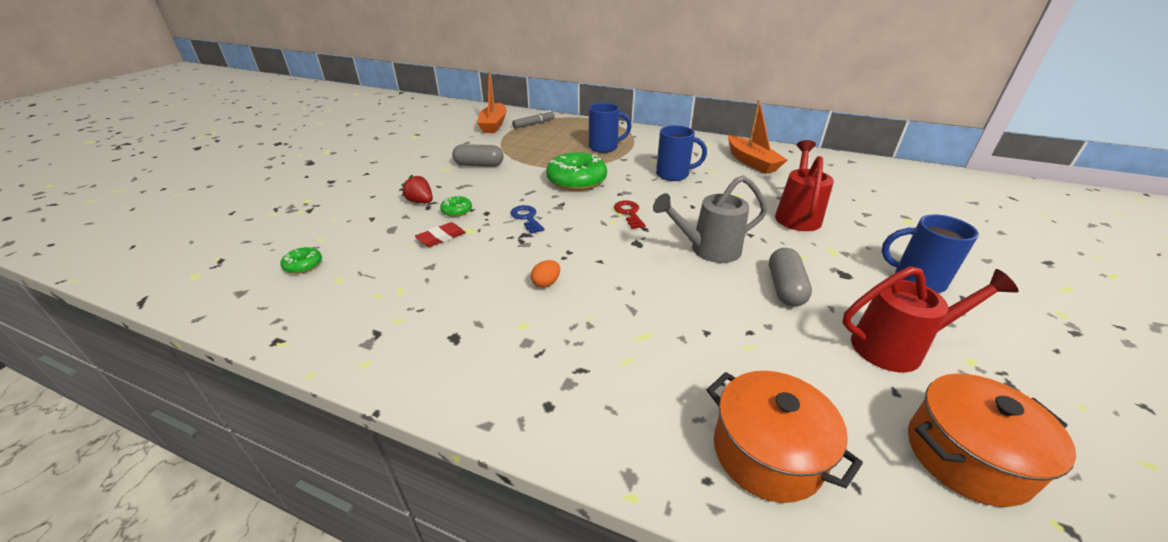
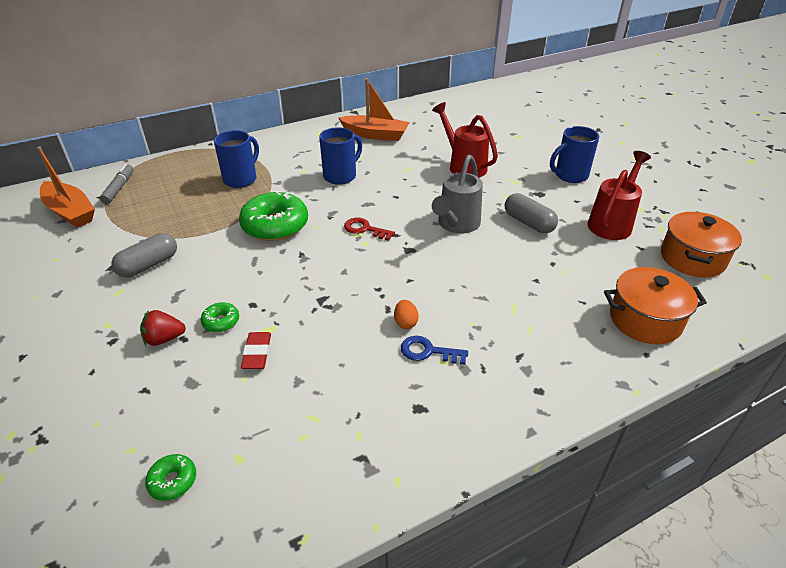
camera: 50 degrees left, 5 degrees up
(527, 218) = (296, 285): blue key -> blue key (428, 351)

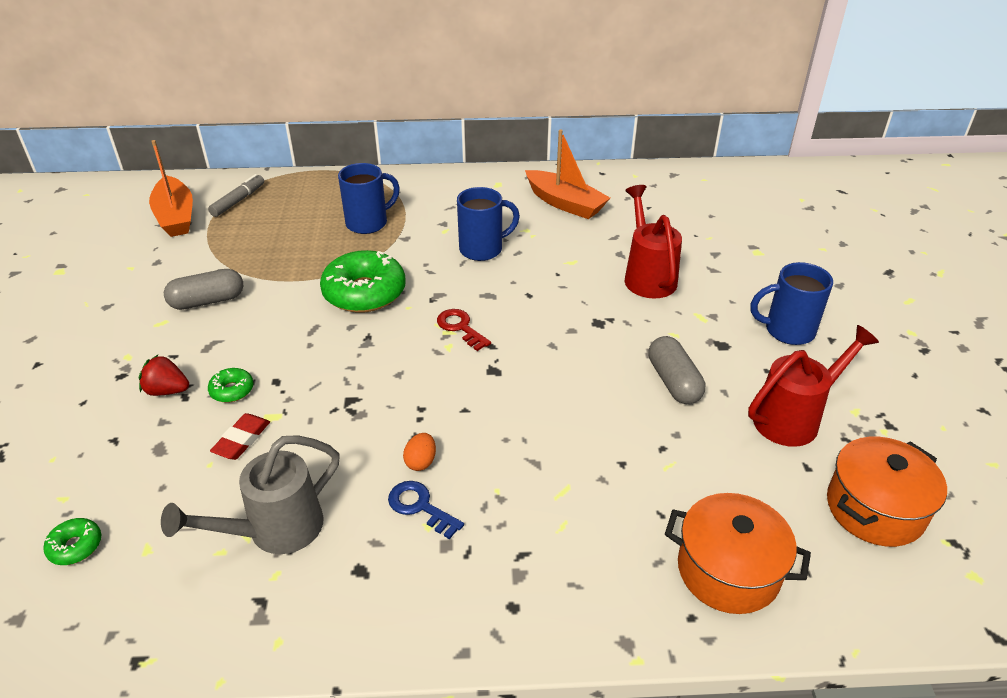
camera: 25 degrees right, 0 degrees up
(456, 224) = (576, 355): grey watering can -> grey watering can (275, 530)

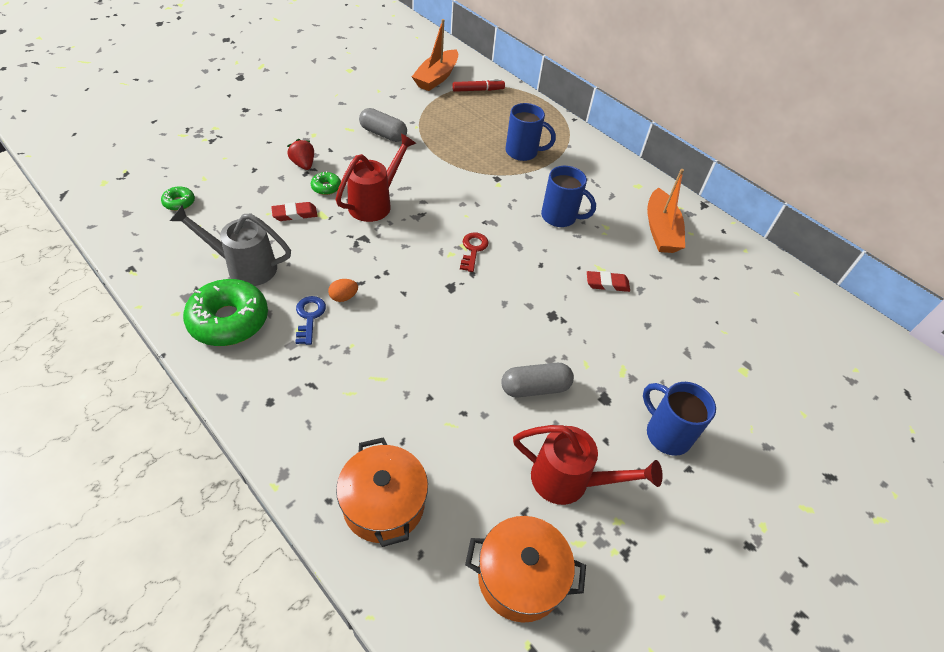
camera: 45 degrees right, 10 degrees up
(238, 201) = (477, 90): grey marker -> red marker
(364, 292) = (458, 189): green donut -> green donut (229, 320)
(594, 268) = (607, 284): none -> red eraser
(647, 276) = (633, 317): red watering can -> red watering can (374, 203)
(673, 382) = (535, 388): grey capsule -> grey capsule turned 45 degrees clockwise

